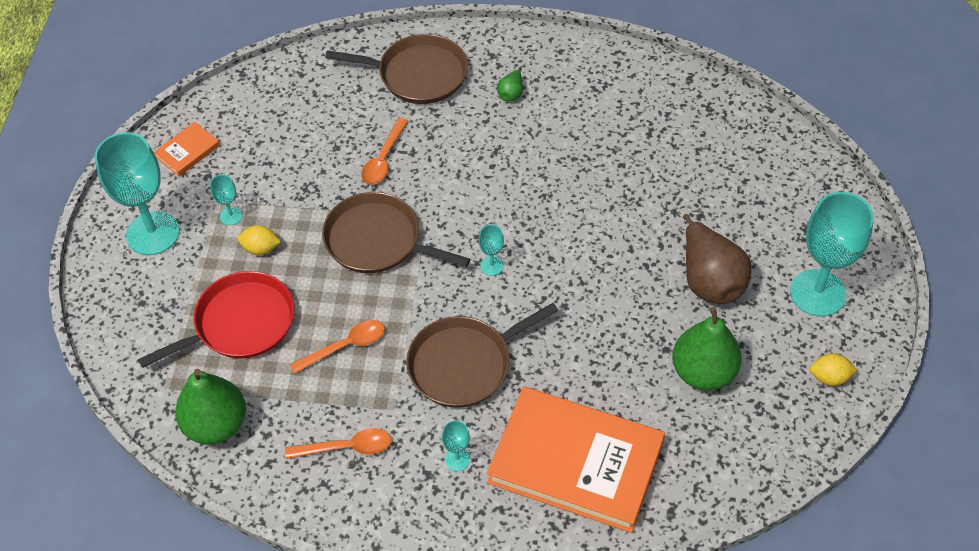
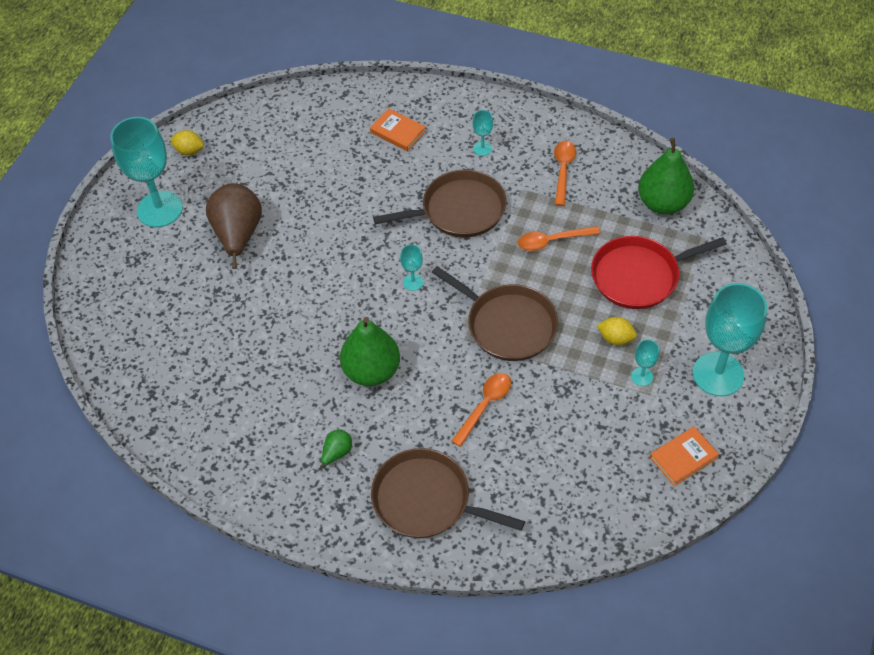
camera: 165 degrees left, 0 degrees up
(346, 447) = (563, 170): orange spoon -> orange spoon turned 90 degrees clockwise
(576, 462) = (398, 132): orange book -> orange book, size x0.42
(703, 372) = (279, 171): green pear -> green pear (371, 371)

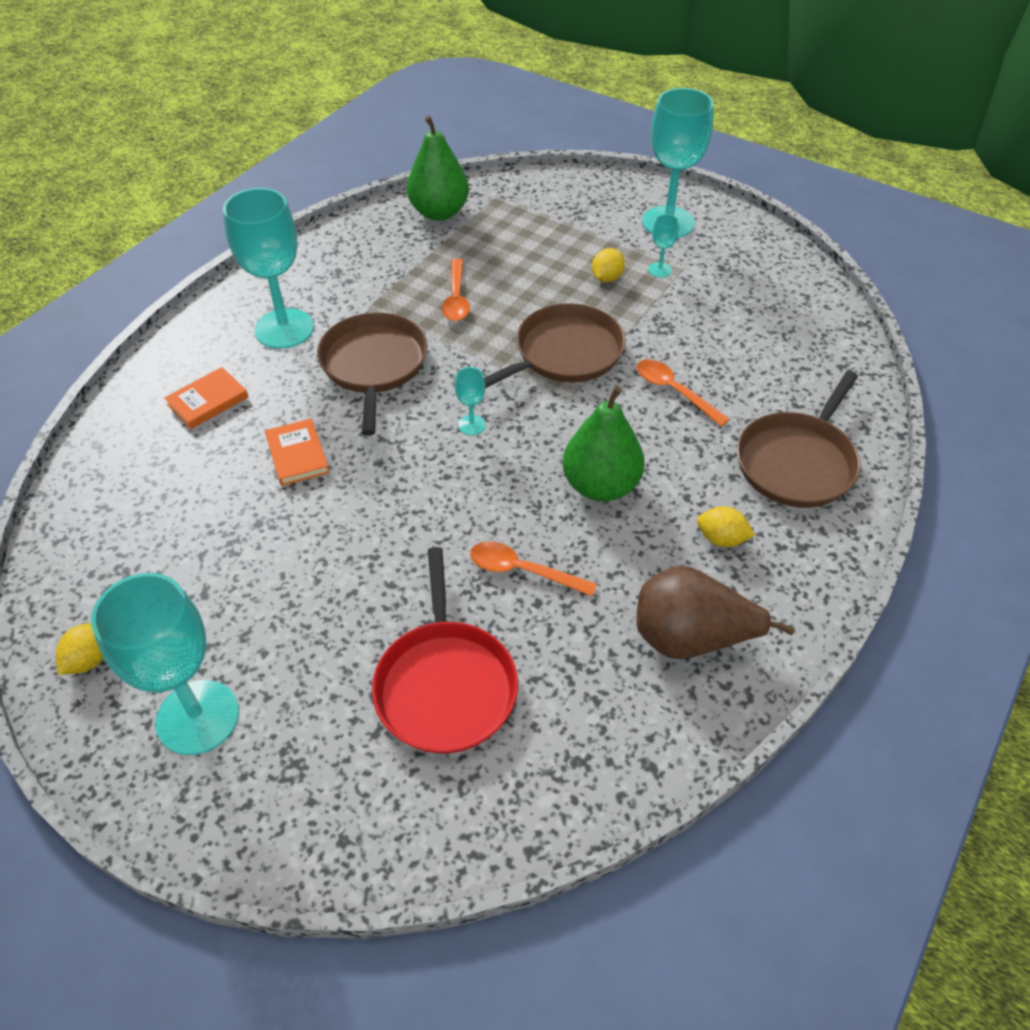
camera: 80 degrees left, 5 degrees down
(238, 235) = (307, 609): brown pear -> brown pear (691, 638)
(336, 453) = (721, 539): green pear -> yellow lemon
(482, 148) = (284, 329): turquoise goblet -> turquoise goblet, size x2.33
(563, 170) = (355, 271): orange spoon -> orange spoon (522, 571)
(639, 276) = (530, 246): red pan -> red pan (445, 685)
(683, 457) = (762, 263): orange book -> orange book (297, 455)

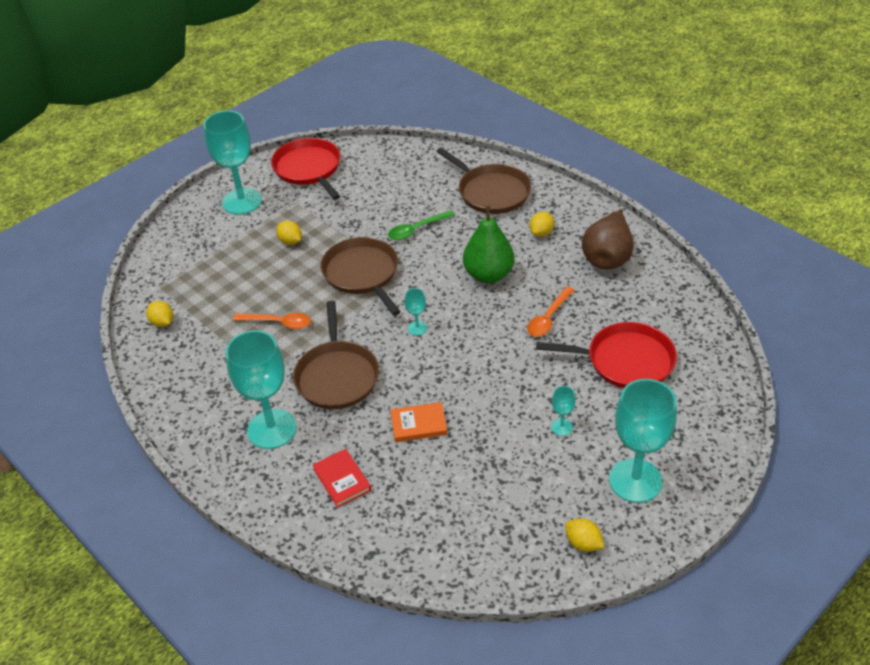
camera: 75 degrees left, 5 degrees down
(208, 401) = (342, 480): orange book -> red book
(373, 365) = (337, 376): brown pan -> brown pan turned 105 degrees counterclockwise
(439, 212) = (162, 322): green pear -> yellow lemon
(660, 270) = (293, 215): turquoise goblet -> turquoise goblet (561, 427)
(674, 391) = (416, 229): orange spoon -> green spoon
(760, 264) = (308, 169): none -> red pan

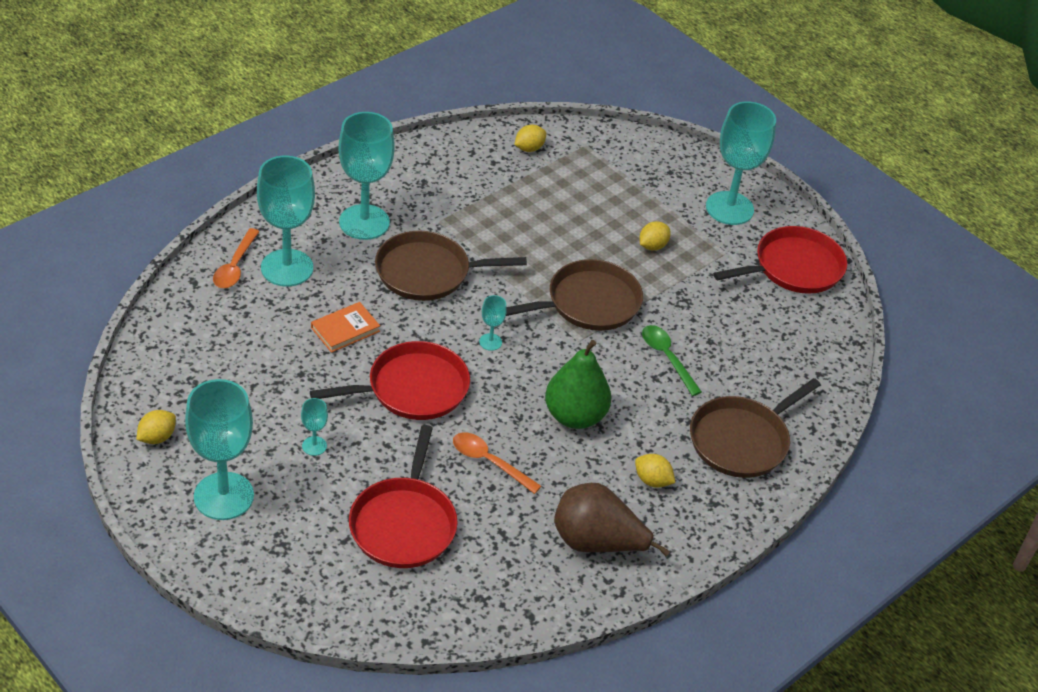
camera: 85 degrees right, 0 degrees up
(278, 323) = (516, 232): orange spoon -> orange spoon (235, 266)
(342, 480) = (287, 268): red book -> turquoise goblet
(418, 424) = (345, 329): orange book -> orange book turned 60 degrees clockwise
(481, 371) = (412, 388): none -> red pan

